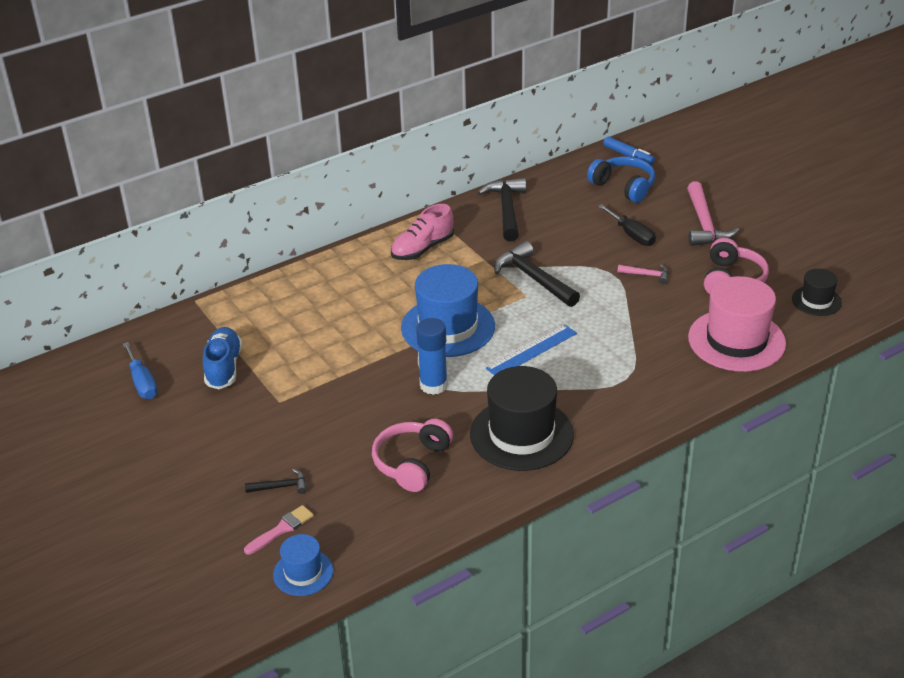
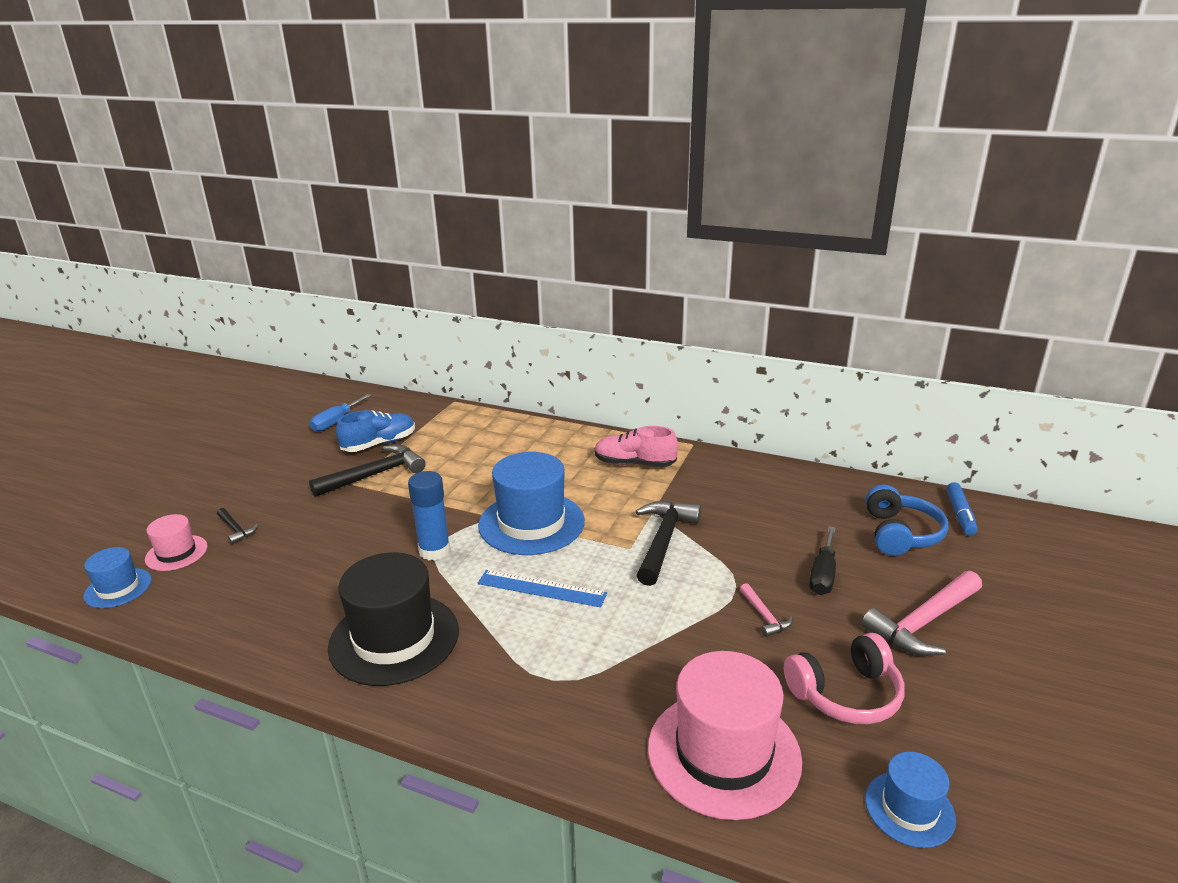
camera: 55 degrees right, 10 degrees down
(281, 529) = (176, 553): pink brush -> pink hat
(412, 463) = (306, 586): pink headphones -> none
(506, 210) = (753, 481): black hammer -> black hammer (374, 475)
(816, 301) = (909, 809): black hat -> blue hat

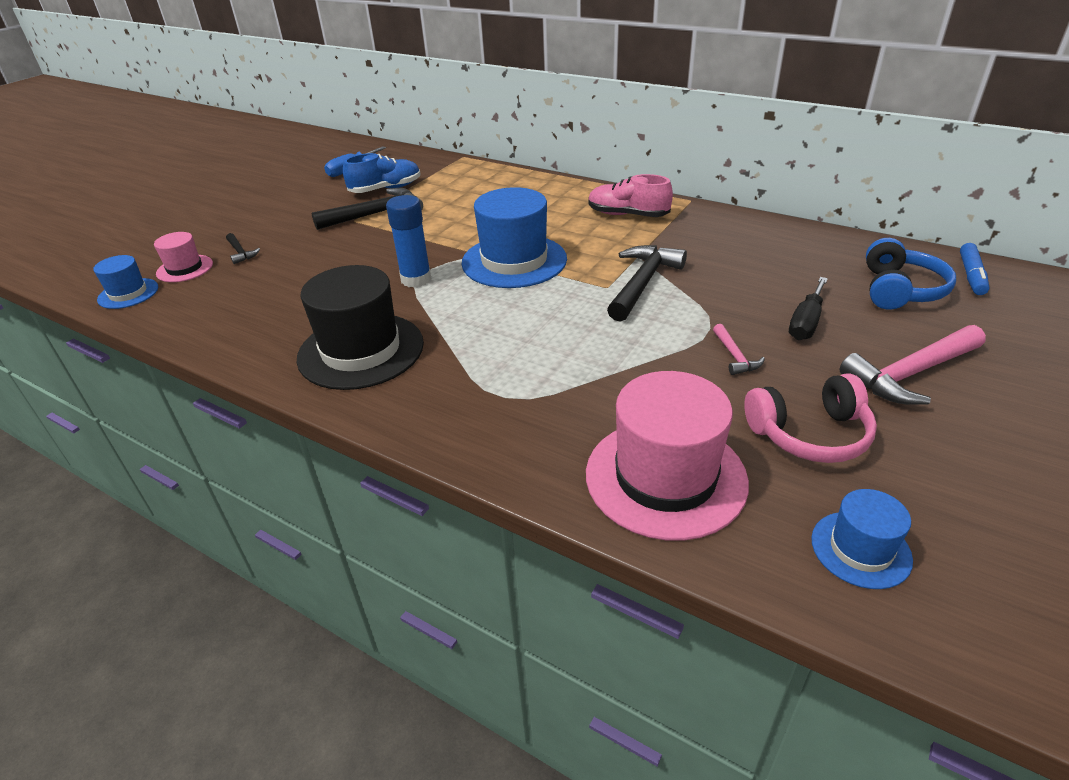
camera: 10 degrees right, 10 degrees up
(541, 588) = (511, 317): blue ruler -> none

